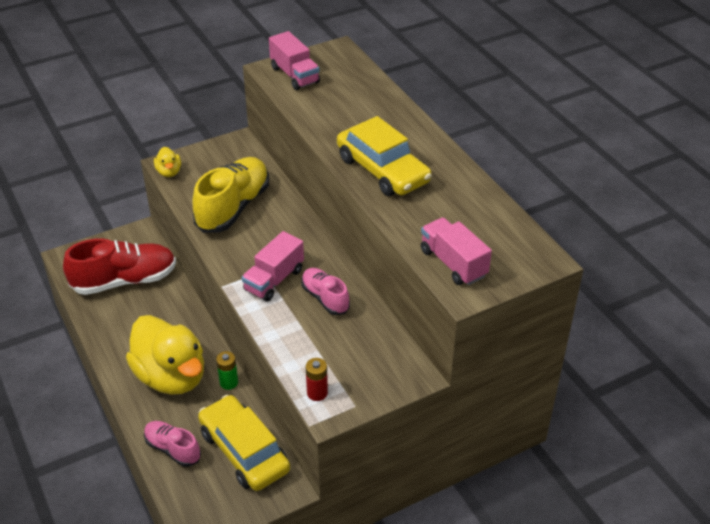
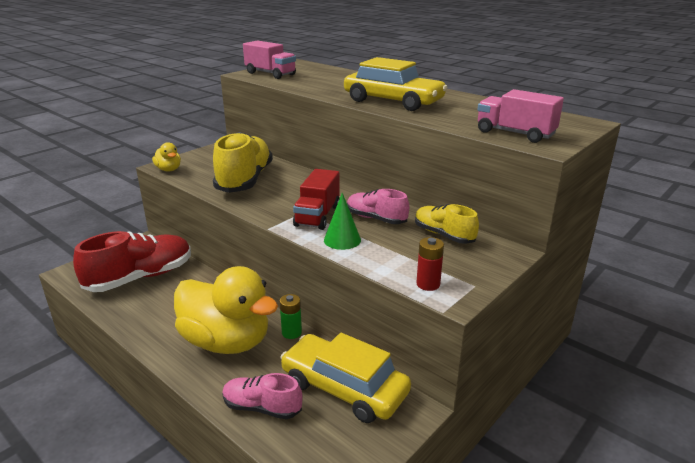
camera: 20 degrees left, 15 degrees down
(274, 280) = (317, 216): pink truck -> red truck
(278, 319) = (342, 240): none -> green cone
(372, 337) = (443, 235): none -> yellow shoe

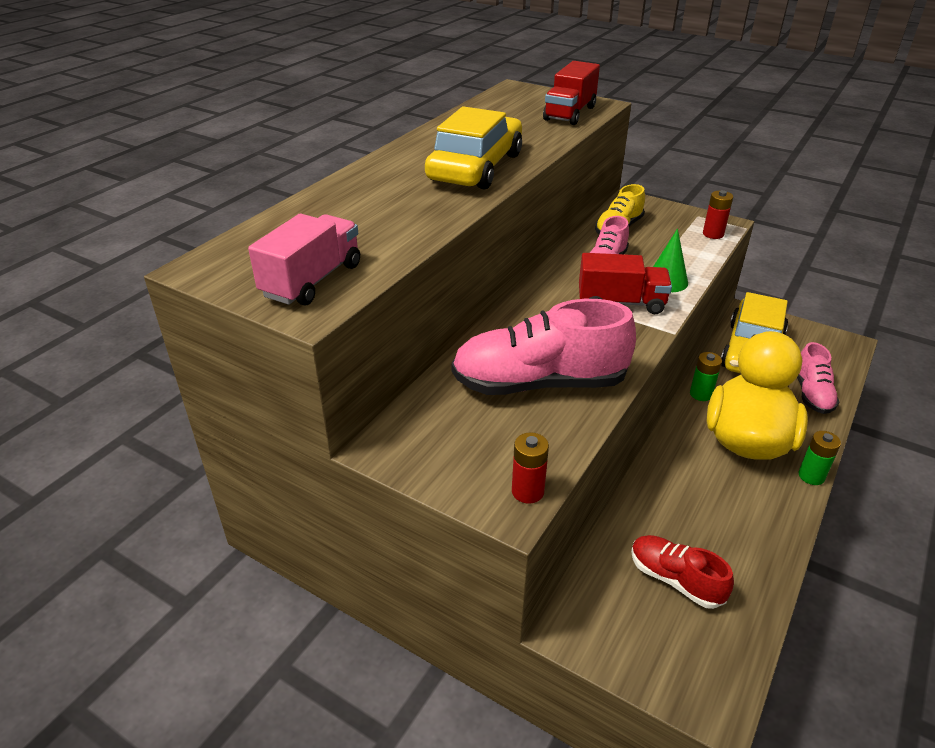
camera: 100 degrees left, 10 degrees up
(140, 277) = (675, 579): red shoe -> red shoe, size x0.56
(169, 170) = (527, 491): yellow duck -> red battery
(169, 363) = (811, 476): none -> green battery
(245, 180) = (539, 383): yellow shoe -> pink shoe
(515, 133) = (570, 113): pink truck -> red truck

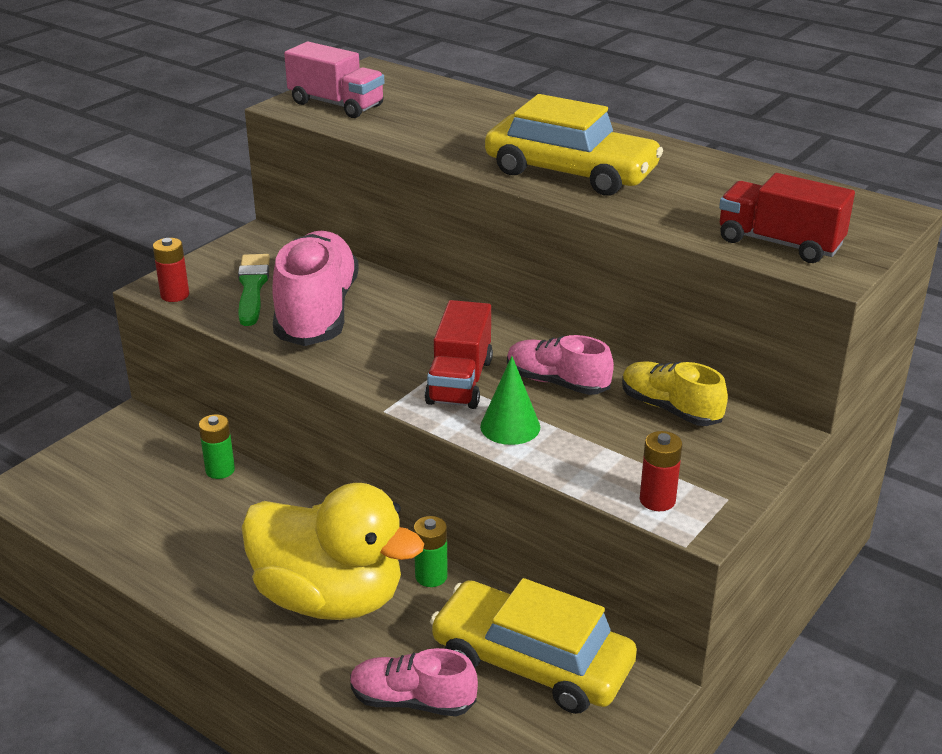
camera: 95 degrees right, 5 degrees down
(499, 433) = (252, 287): none -> green brush
(675, 579) = (150, 491): red shoe -> none
(811, 476) = (248, 640): green battery -> green battery (220, 470)

